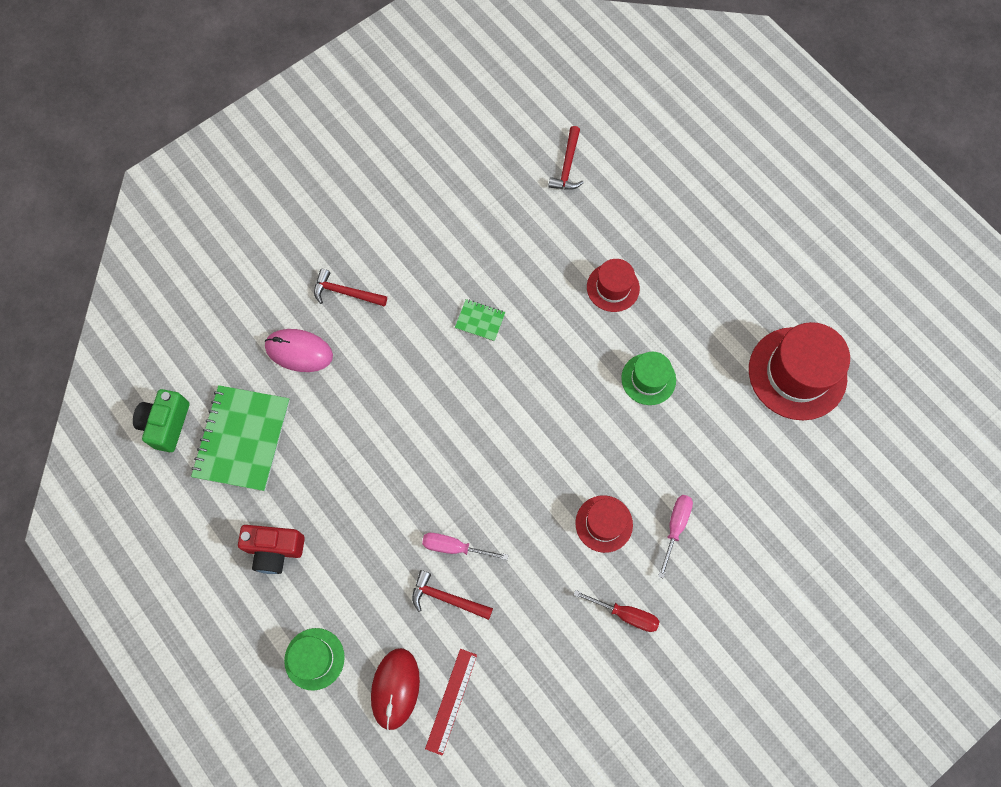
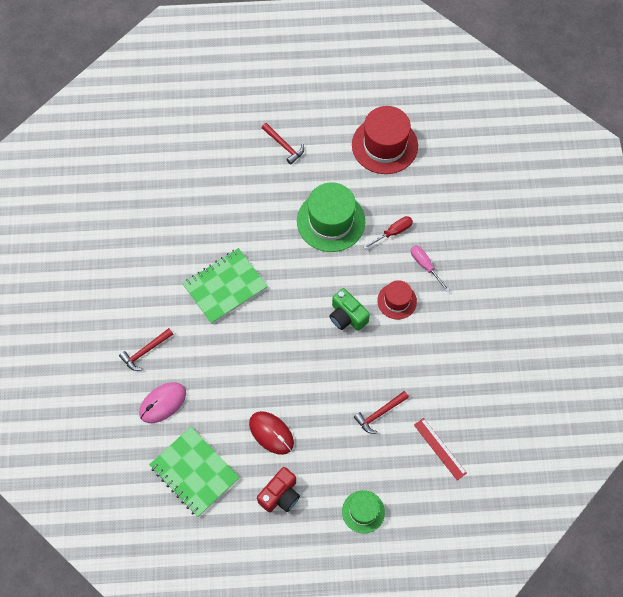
camera: 55 degrees left, 5 degrees down
(166, 424) = (149, 514): green camera -> green camera (347, 316)
(395, 688) = (412, 475): red mouse -> red mouse (271, 433)
(454, 547) = (352, 390): pink screwdriver -> none
(480, 321) = (225, 287): green notebook -> green notebook, size x2.19
(567, 166) = (165, 174): red hammer -> red hammer (284, 146)
(613, 287) = (261, 202): red hat -> none
(625, 614) = (455, 324): red screwdriver -> red screwdriver (393, 232)
(648, 379) = (331, 221): green hat -> green hat, size x1.80

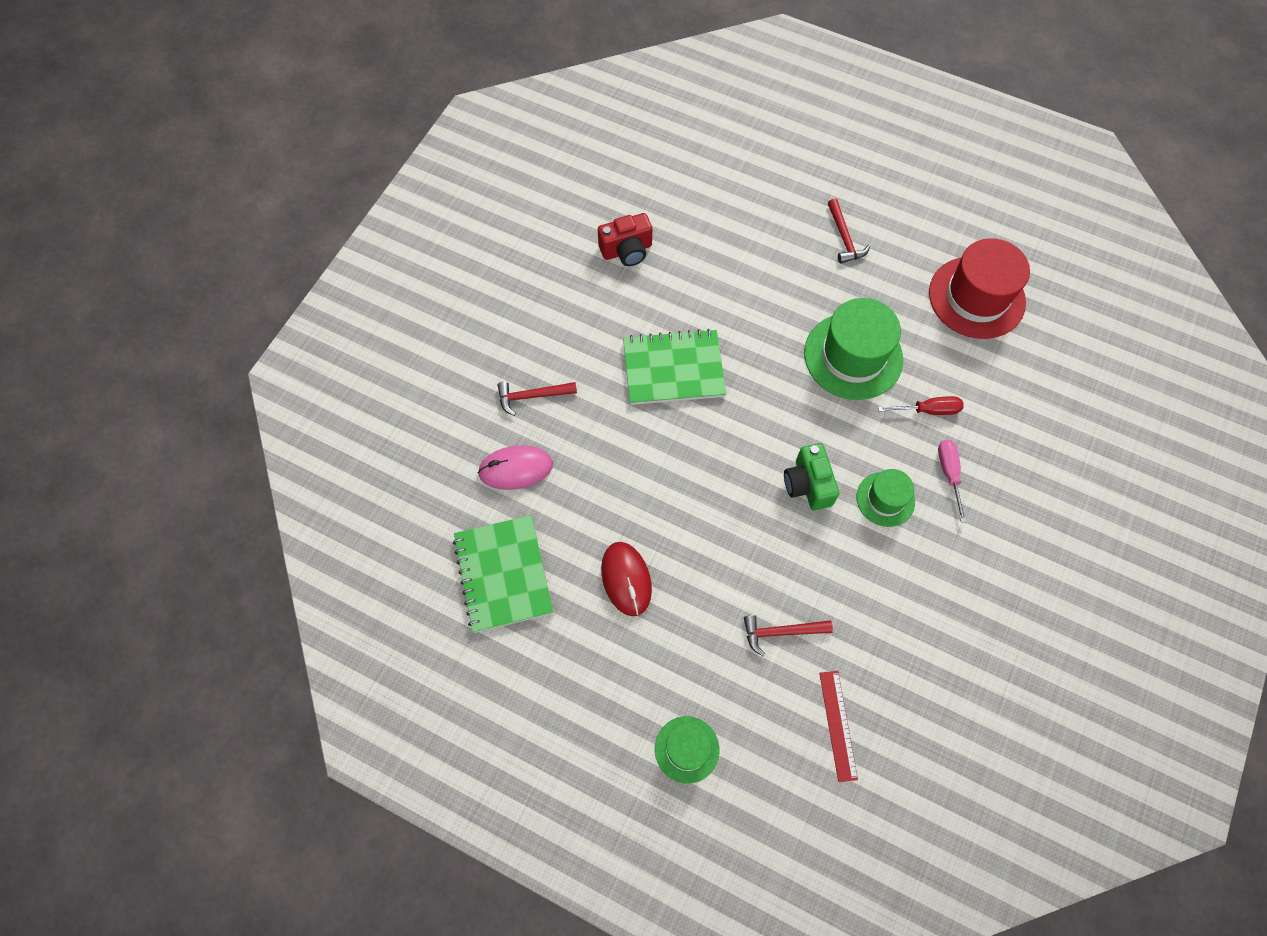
camera: 30 degrees right, 0 degrees up
(280, 495) = (592, 664): red camera -> red camera (627, 250)
(397, 301) = (885, 499): red hat -> green hat

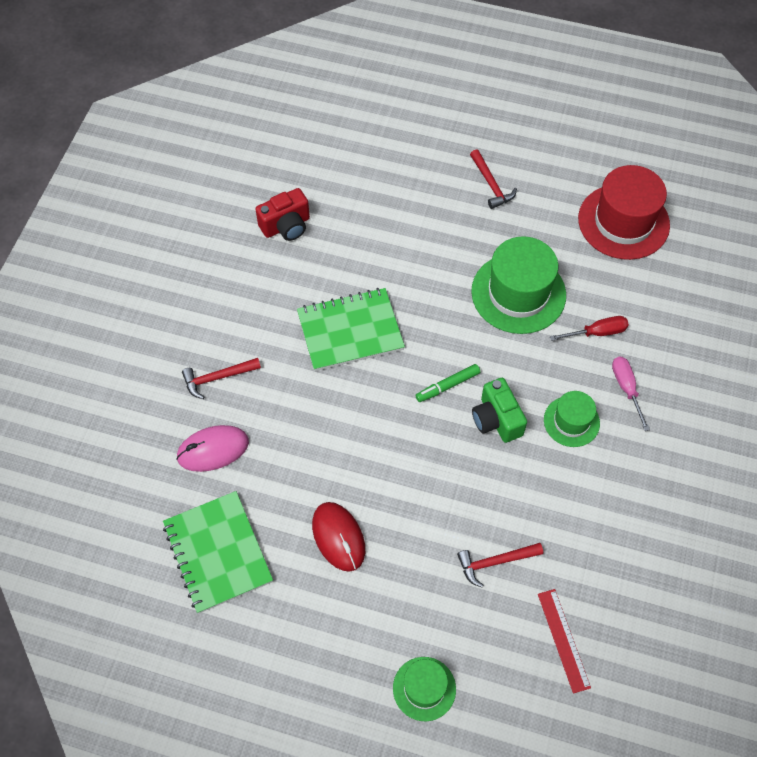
camera: 10 degrees left, 5 degrees down
(763, 441) = (447, 385): none -> green marker

